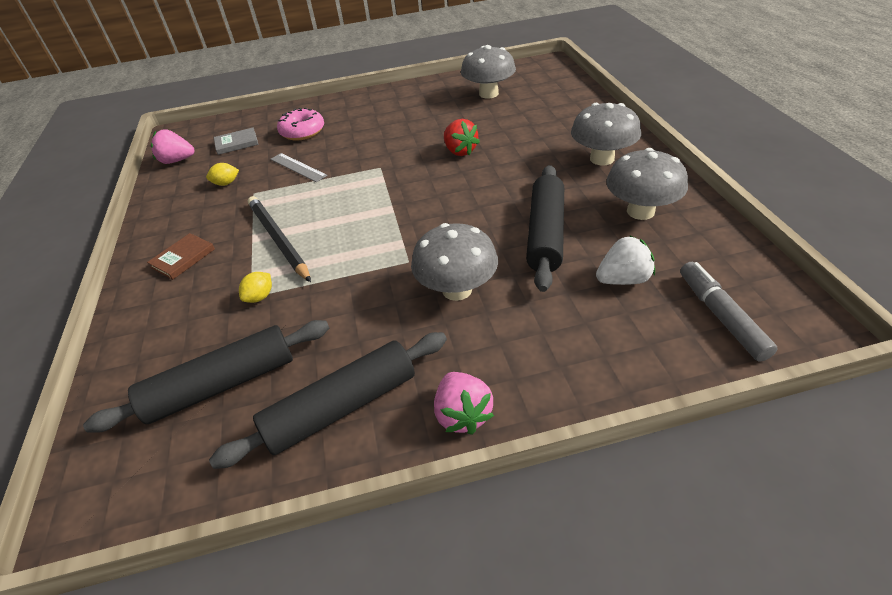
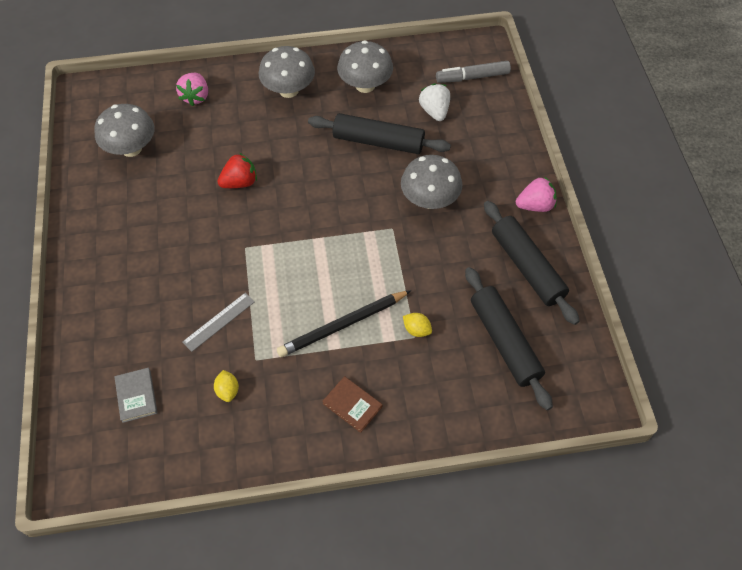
camera: 90 degrees left, 15 degrees up
(177, 161) = (153, 461): pink strawberry -> pink strawberry (195, 97)
(302, 132) = (139, 324): pink donut -> none

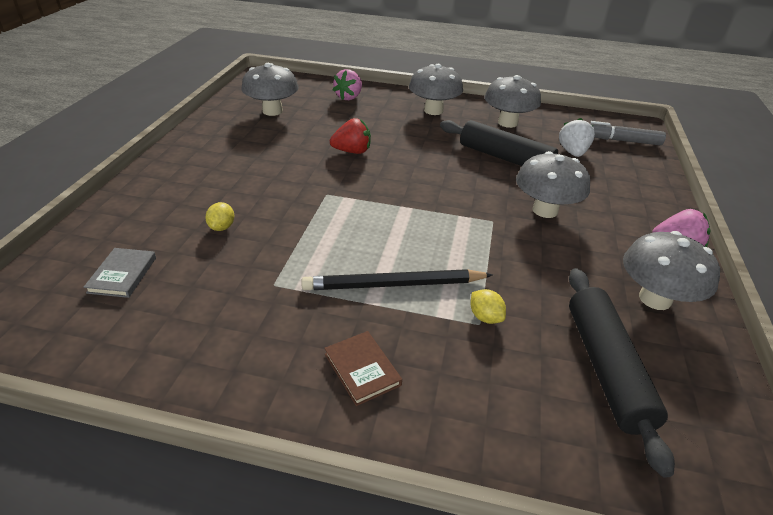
camera: 20 degrees right, 20 degrees down
(219, 321) = (258, 240): grey ruler -> none
(228, 390) = (222, 303): yellow lemon -> yellow lemon (222, 227)
(526, 267) = (655, 299): black rolling pin -> grey mushroom

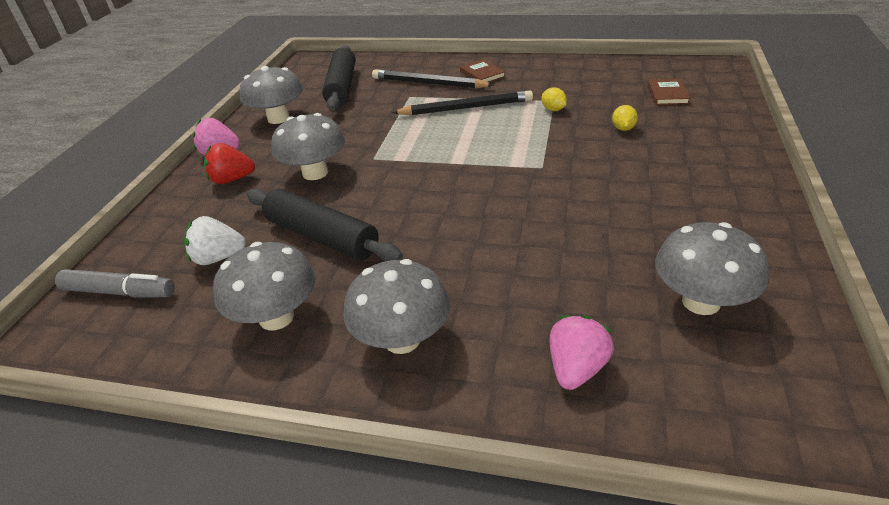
camera: 175 degrees left, 0 degrees up
(122, 275) = (667, 94): grey book -> brown book
(352, 151) = (530, 226): red strawberry -> red strawberry (232, 180)
(454, 355) = (429, 83): none -> black pencil
(485, 317) = (404, 99): yellow lemon -> yellow lemon (553, 109)
(572, 152) = (218, 258): white strawberry -> white strawberry turned 75 degrees clockwise

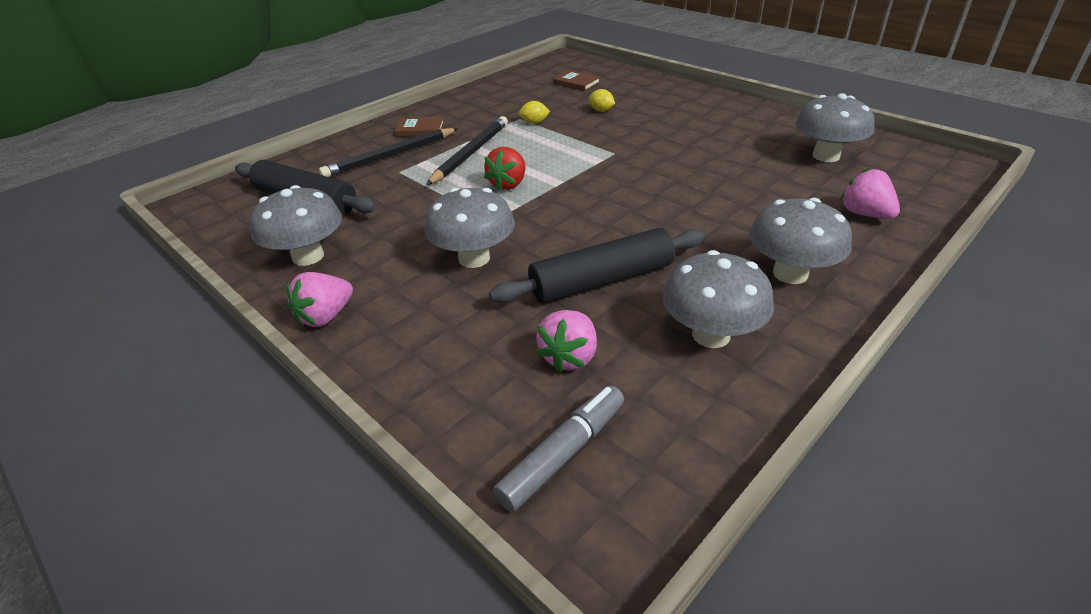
camera: 60 degrees left, 0 degrees up
(218, 258) = (569, 357): white strawberry -> pink strawberry
(232, 180) = (408, 318): red strawberry -> red strawberry (508, 184)

